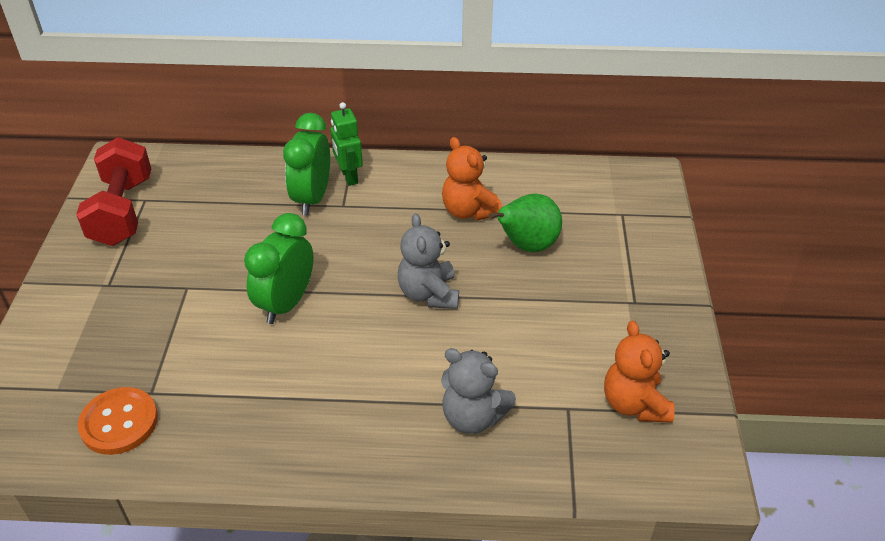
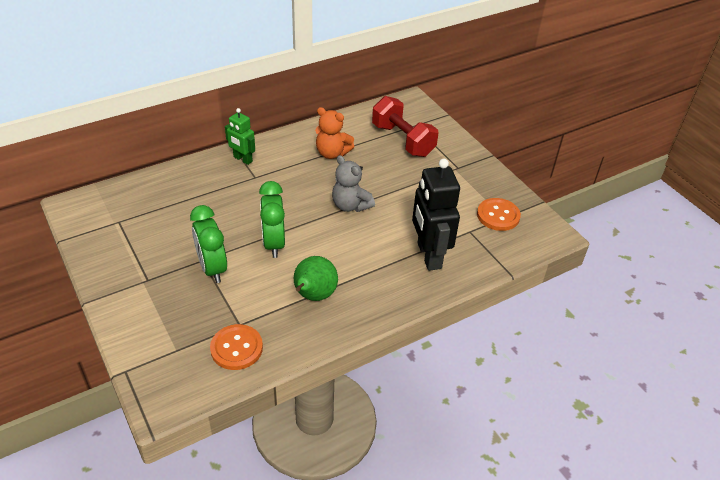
camera: 35 degrees left, 0 degrees up
(122, 211) = (110, 234): red dumbbell -> red dumbbell (402, 140)
(312, 198) = (232, 180): green clock -> green clock (212, 268)
(473, 417) = (428, 256): grey teddy bear -> black robot
(527, 245) = (380, 160): green pear -> green pear (314, 296)
(634, 404) = (498, 215): orange teddy bear -> orange button

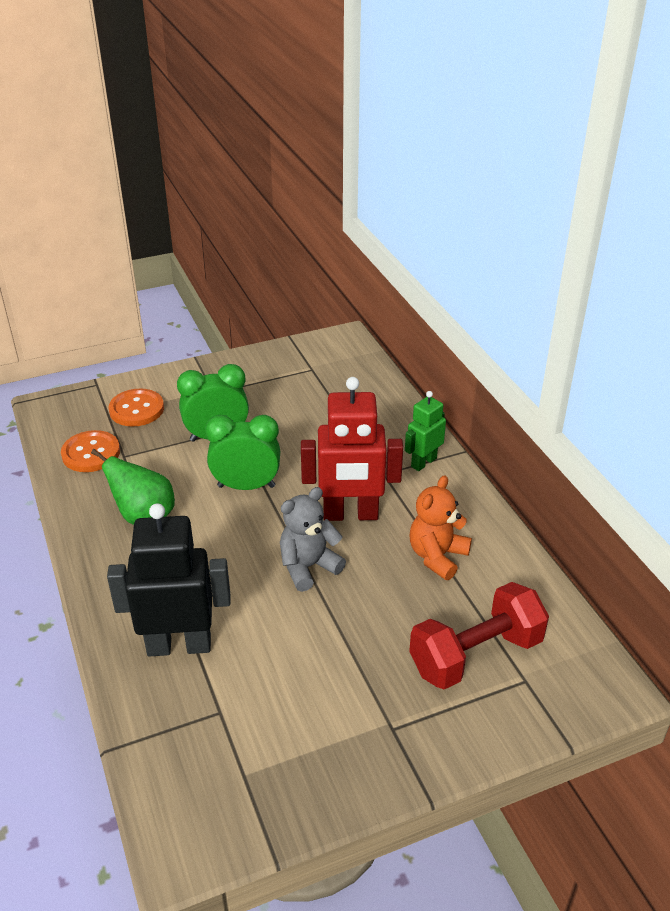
camera: 100 degrees right, 5 degrees down
(299, 190) = (350, 514): none -> red robot
(498, 215) = (249, 765): orange button -> orange button (136, 409)

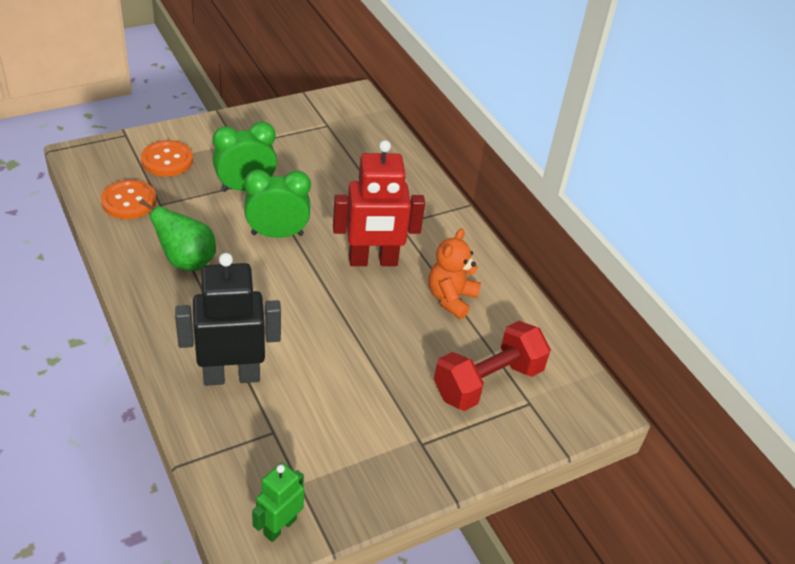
camera: 10 degrees left, 5 degrees up
(308, 567) = (339, 307): grey teddy bear -> none
(423, 462) = (434, 214): green robot -> green robot (279, 527)

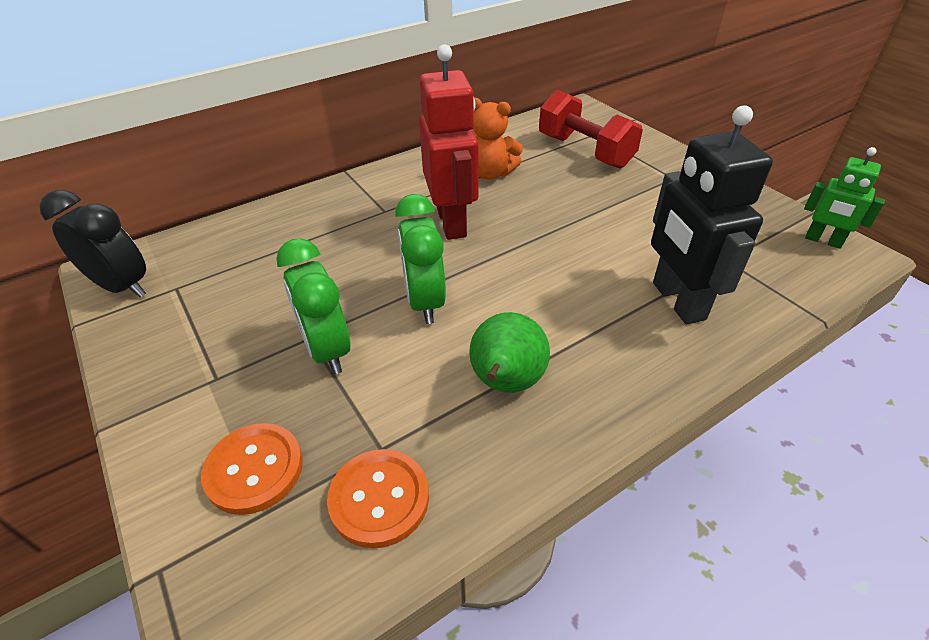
camera: 90 degrees left, 0 degrees up
(334, 104) = (122, 287): none -> black clock

